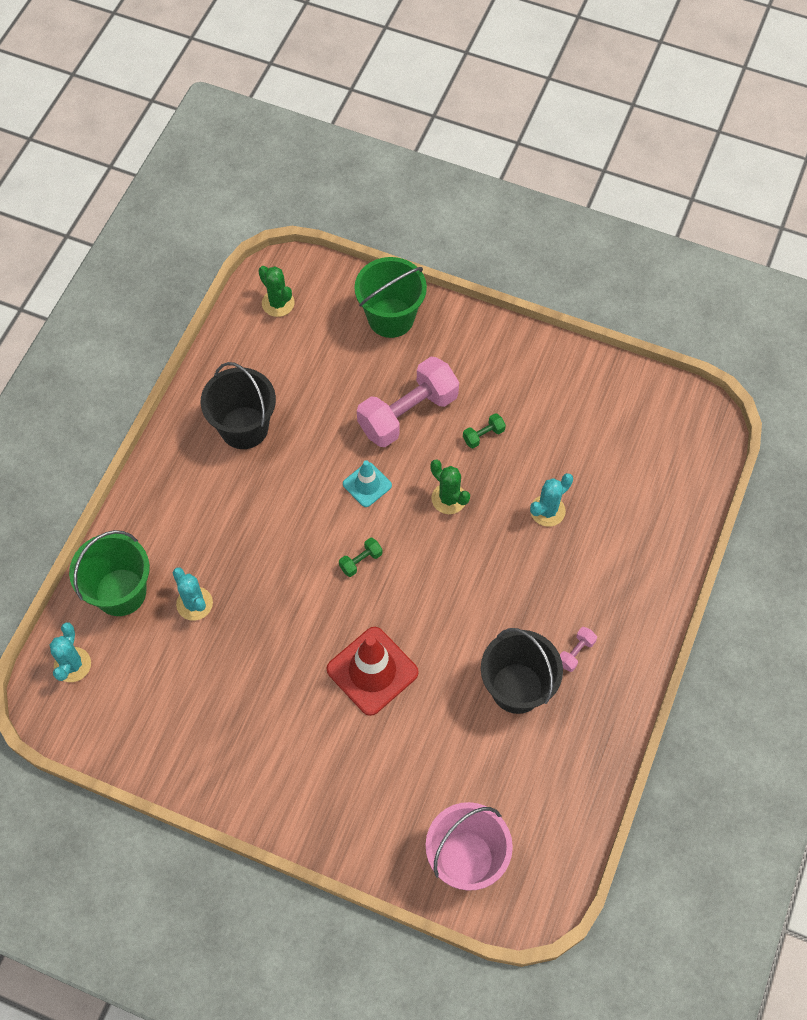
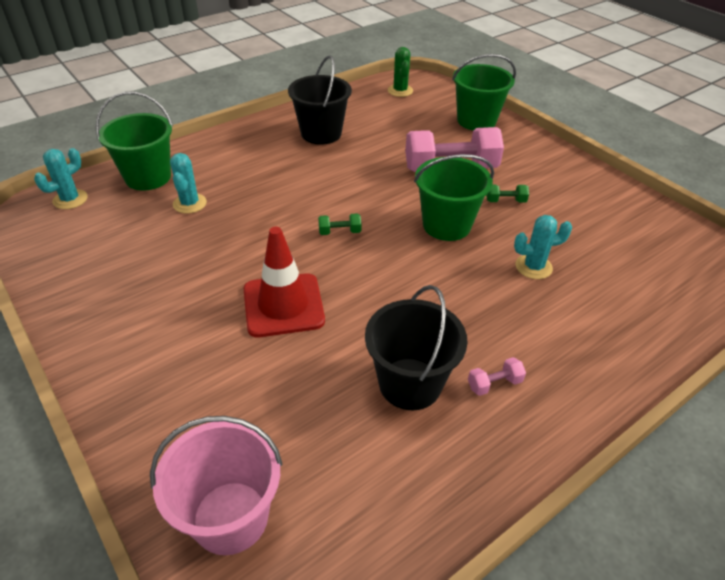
camera: 30 degrees right, 20 degrees down
(367, 485) = (384, 192): turquoise traffic cone -> none
(449, 498) = (446, 225): green cactus -> green bucket

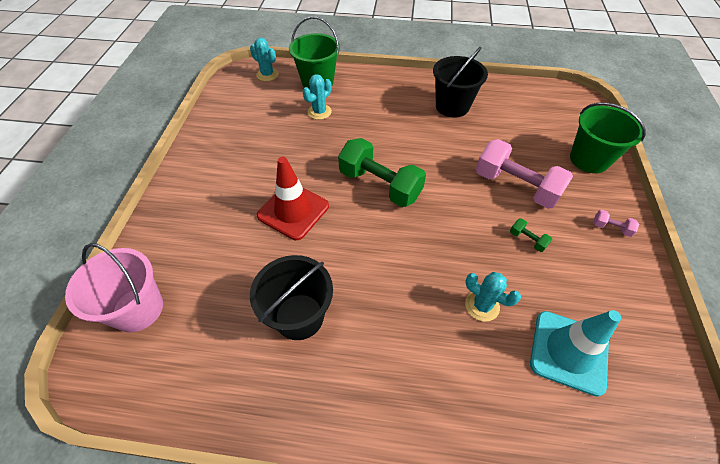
camera: 45 degrees right, 10 degrees up
(70, 199) = (267, 75): turquoise cactus -> turquoise cactus turned 45 degrees clockwise
(339, 232) = (380, 185): green dumbbell -> green dumbbell, size x2.45
(400, 91) = (553, 101): green cactus -> none
(446, 225) = (456, 228): green bucket -> none
(494, 384) = (346, 362): pink dumbbell -> pink dumbbell (611, 228)
(618, 256) = (568, 352): none -> turquoise traffic cone

